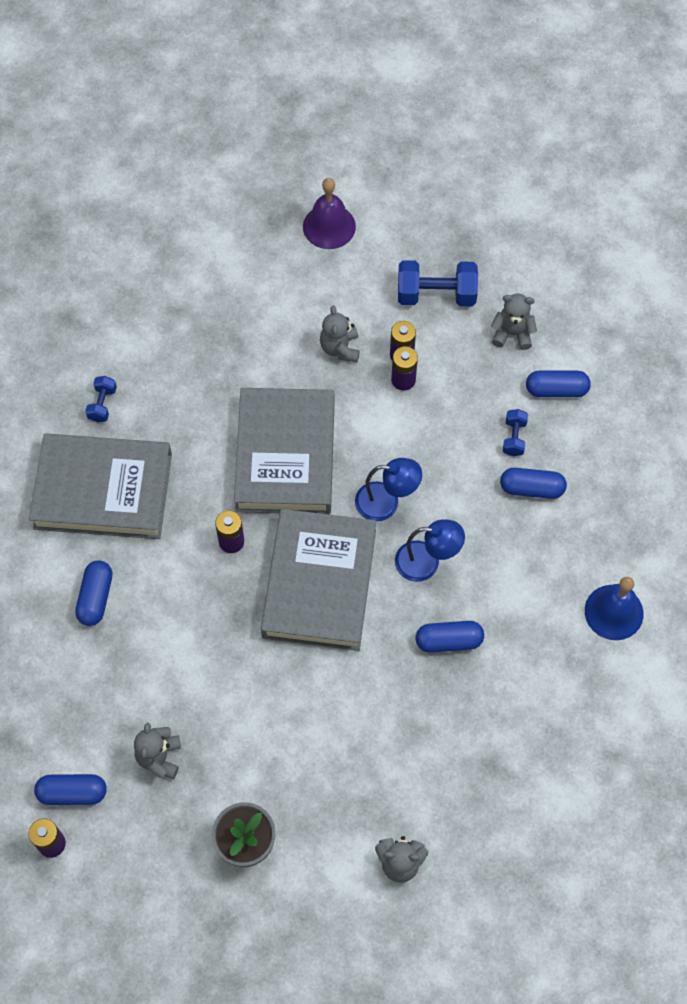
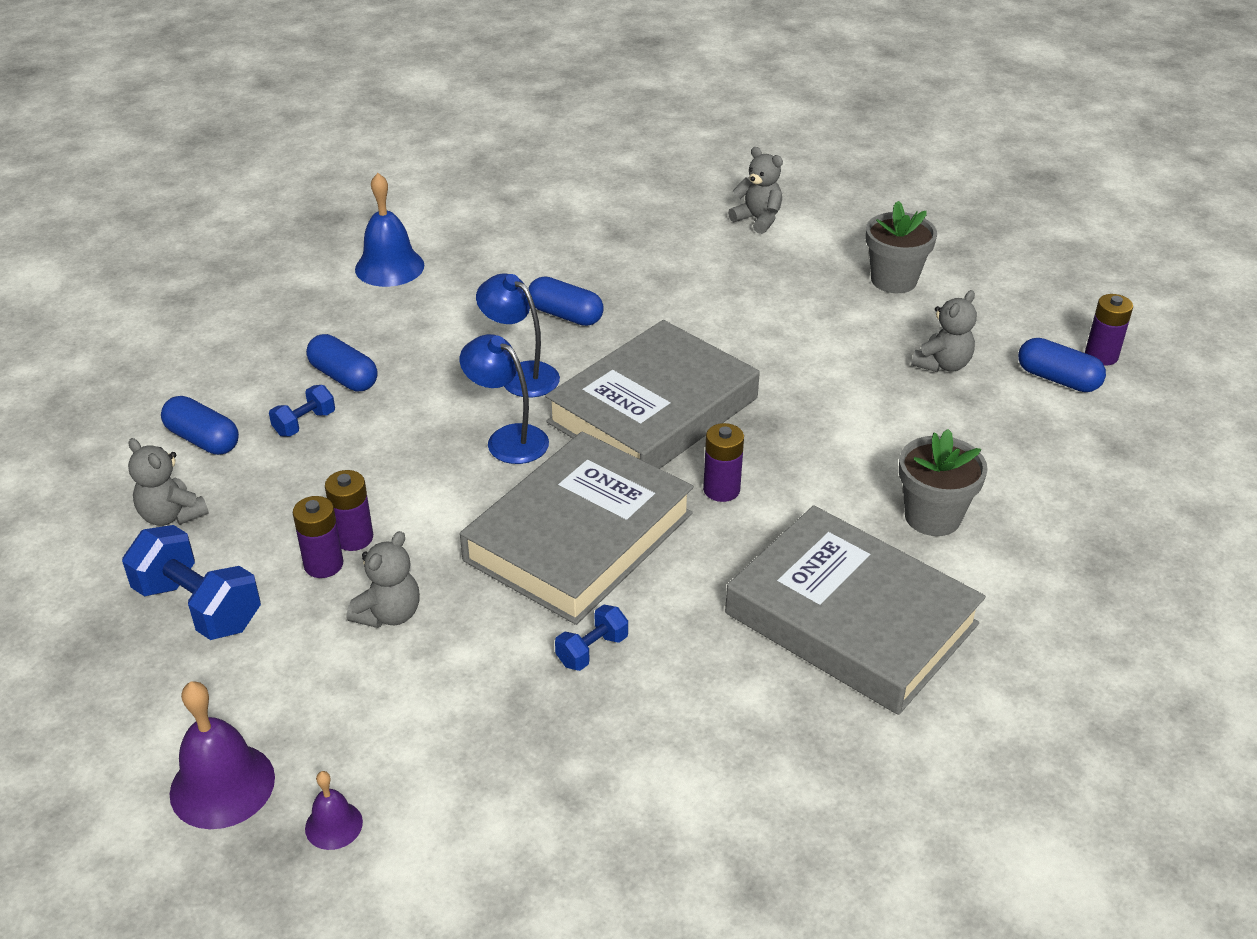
camera: 145 degrees left, 25 degrees down
(96, 598) = (932, 517): blue capsule -> grey flower pot
(102, 404) = (780, 725): blue dumbbell -> blue dumbbell (592, 650)
(265, 239) = (333, 825): none -> purple bell

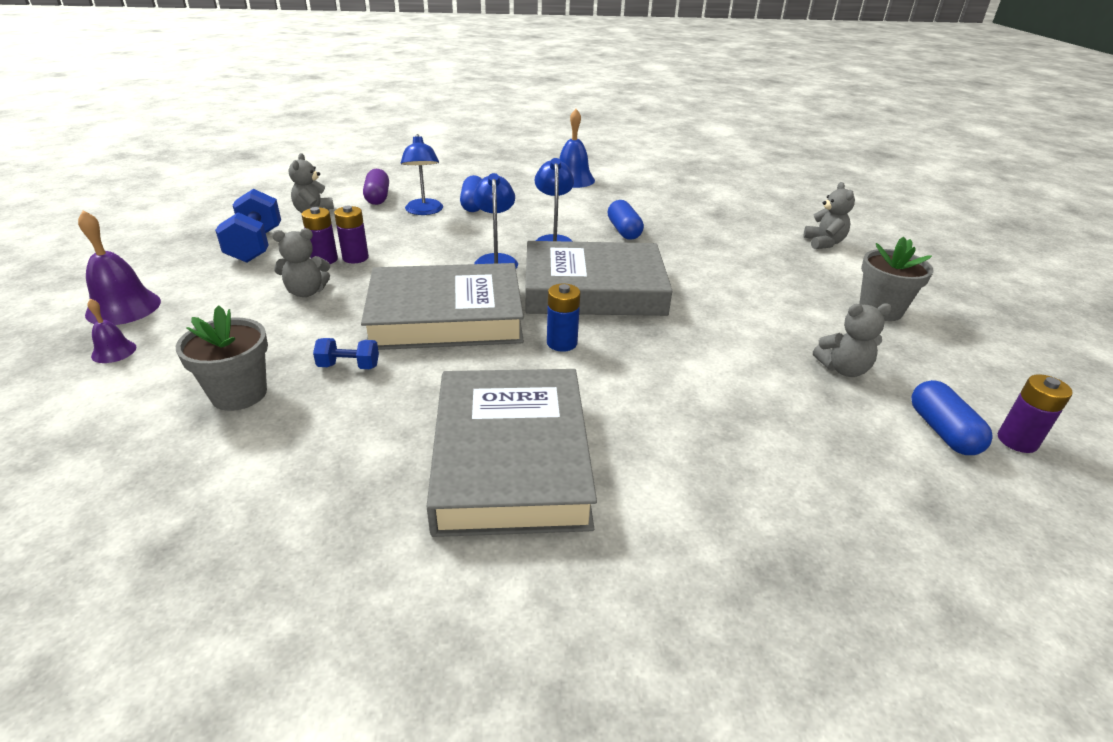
camera: 45 degrees right, 5 degrees down
(203, 439) = (377, 197): blue capsule -> purple capsule
(304, 423) = (424, 211): blue dumbbell -> blue lamp
(721, 490) = (562, 343): purple battery -> blue battery
(932, 517) = (678, 444): grey flower pot -> grey flower pot (239, 394)

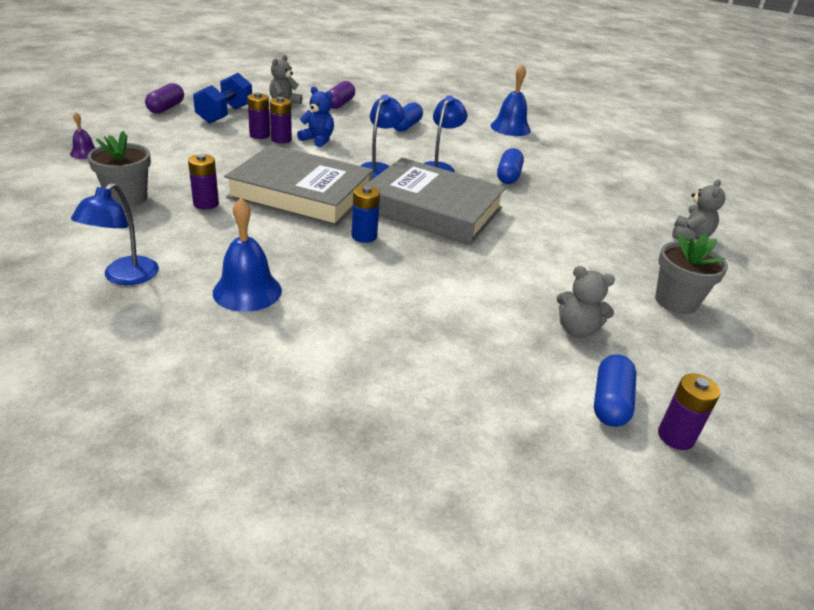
camera: 25 degrees right, 0 degrees up
(123, 307) = (113, 130): purple bell -> none
(169, 258) = (166, 108): none -> purple capsule
(306, 292) = (227, 152): grey teddy bear -> none
(349, 366) = (206, 204): blue dumbbell -> purple battery
(397, 246) = (318, 140): none -> blue teddy bear
(424, 211) = (363, 122): blue lamp -> blue lamp (124, 277)
(511, 458) = (247, 291): grey book -> blue bell

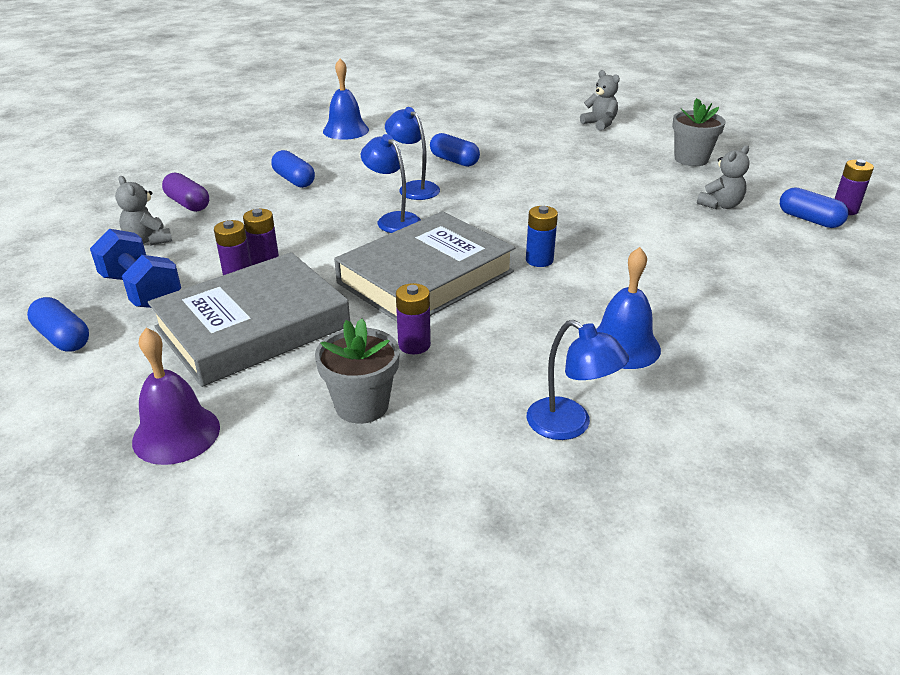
camera: 60 degrees left, 0 degrees up
(84, 153) = (176, 434): purple bell -> purple bell, size x1.85
(166, 108) = (63, 338): purple capsule -> blue capsule
(318, 140) = (287, 239): blue teddy bear -> none
(432, 209) = (501, 213): grey book -> grey book (253, 327)

